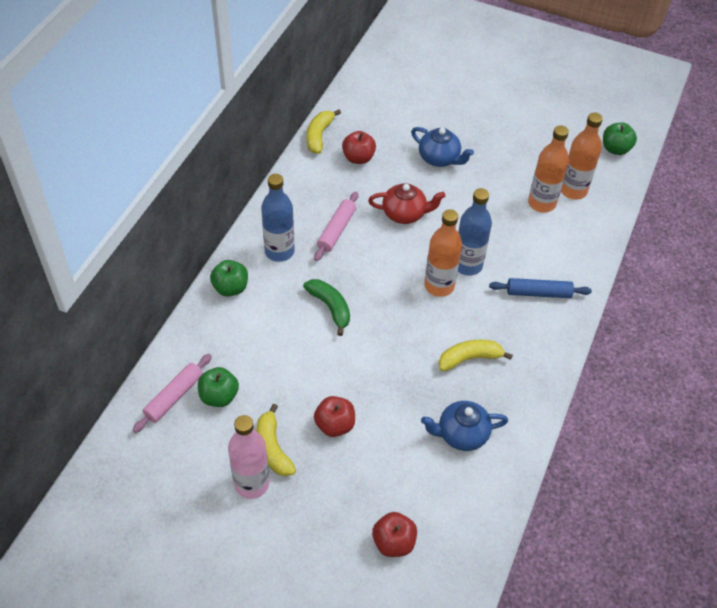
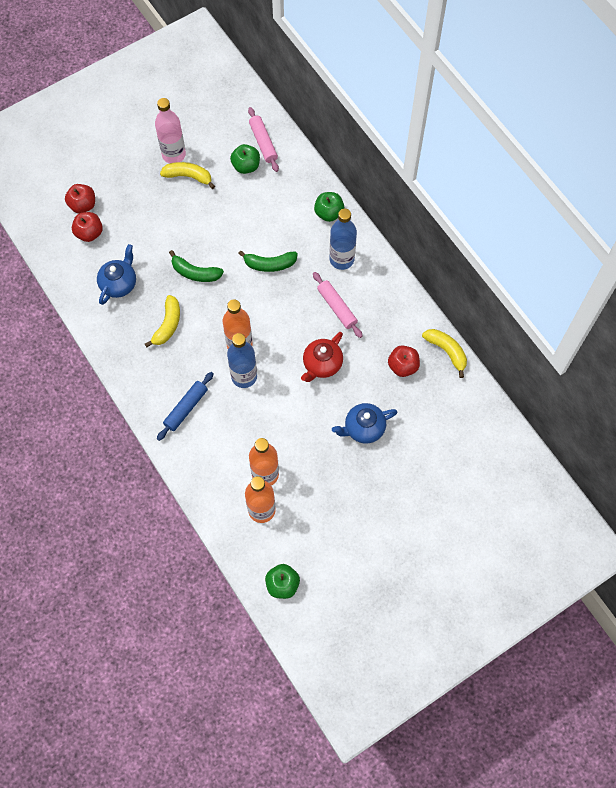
camera: 125 degrees right, 15 degrees up
(335, 425) = (179, 217): red apple -> red apple (89, 233)
(391, 368) = (195, 273): none -> green banana

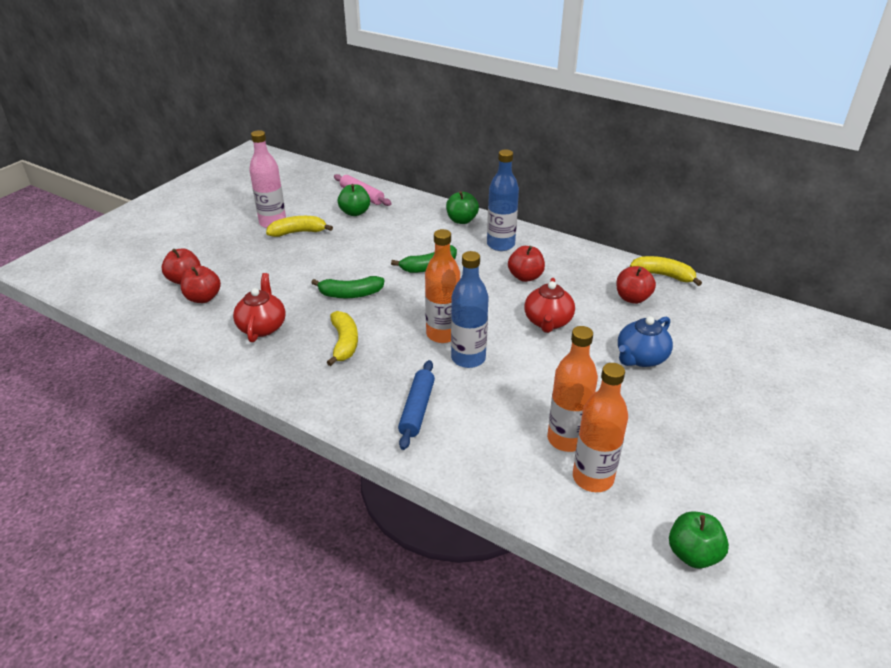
camera: 25 degrees left, 30 degrees down
(119, 283) = (262, 327): blue teapot -> red teapot
(337, 307) = (525, 277): pink rolling pin -> red apple

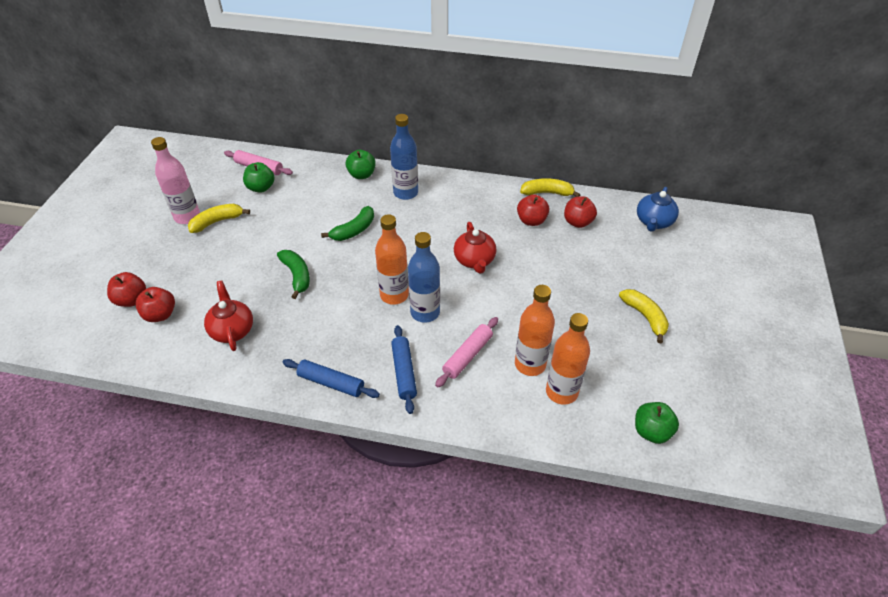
camera: 20 degrees left, 10 degrees up
(335, 399) = (331, 383): none -> blue rolling pin
(344, 343) = (314, 326): yellow banana -> yellow banana (645, 317)
(350, 294) = (297, 276): green banana -> green banana turned 90 degrees counterclockwise
(496, 412) = (467, 356): none -> pink rolling pin
(525, 277) = (439, 221): red apple -> red apple (577, 222)
(640, 358) = (557, 275): blue teapot -> blue teapot (654, 222)

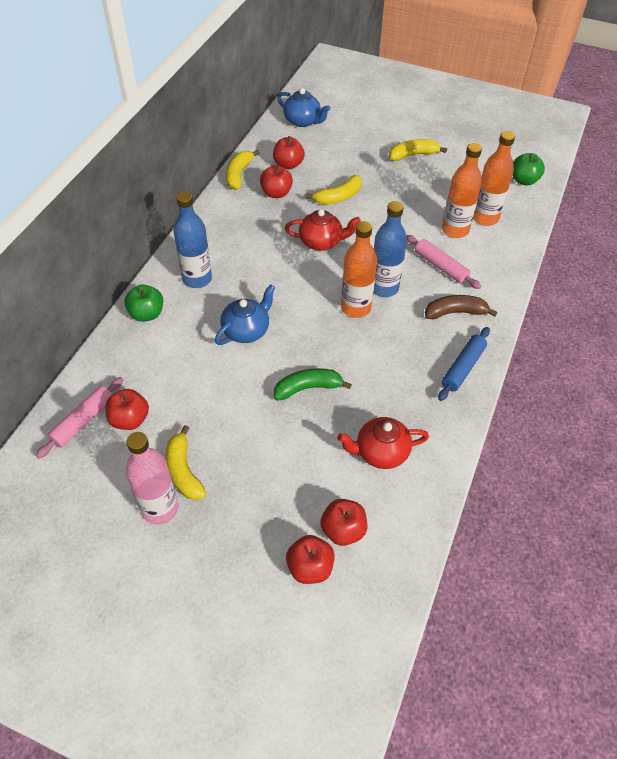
camera: 80 degrees left, 5 degrees up
(261, 188) = (130, 419): green apple -> red apple
(354, 230) = (246, 330): green banana -> blue teapot
(404, 372) = (455, 312): blue rolling pin -> brown banana
(544, 264) = (338, 197): none -> yellow banana

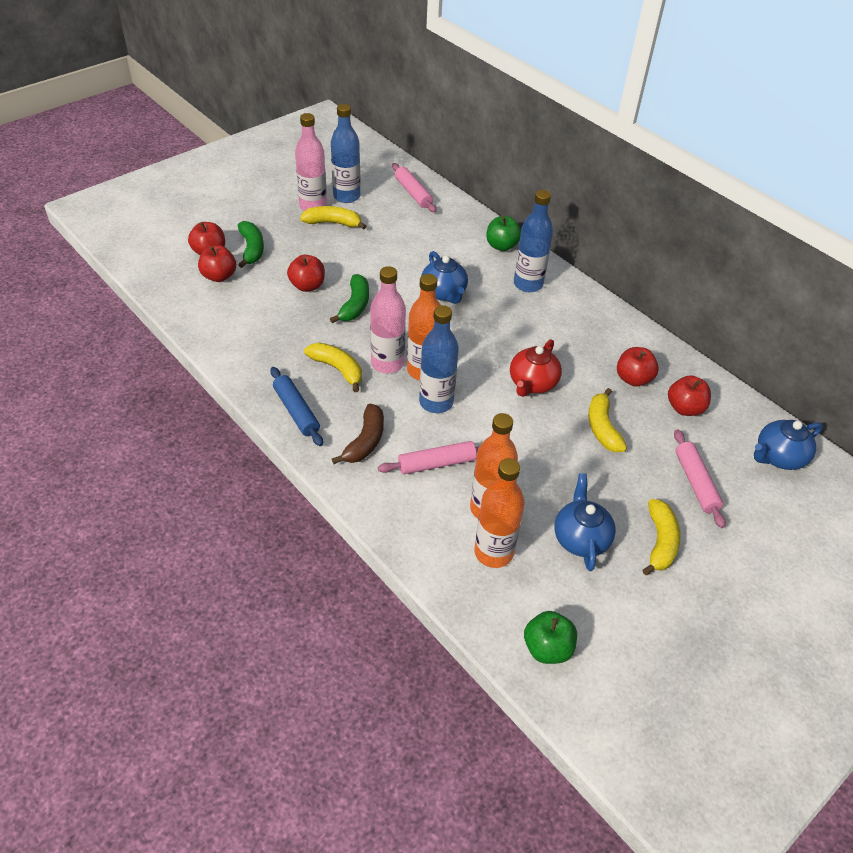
camera: 115 degrees right, 5 degrees down
(121, 484) = (346, 196): none -> blue bottle
(130, 419) = (397, 212): red apple -> red apple (307, 286)
(238, 174) = (681, 361): yellow banana -> yellow banana (337, 369)
(277, 526) = (252, 249): none -> green banana
(353, 149) = (695, 482): none -> pink rolling pin
(365, 333) = (387, 363): none -> pink bottle
(381, 452) = (260, 320): red teapot -> none
(440, 185) = (580, 538): none -> blue teapot

